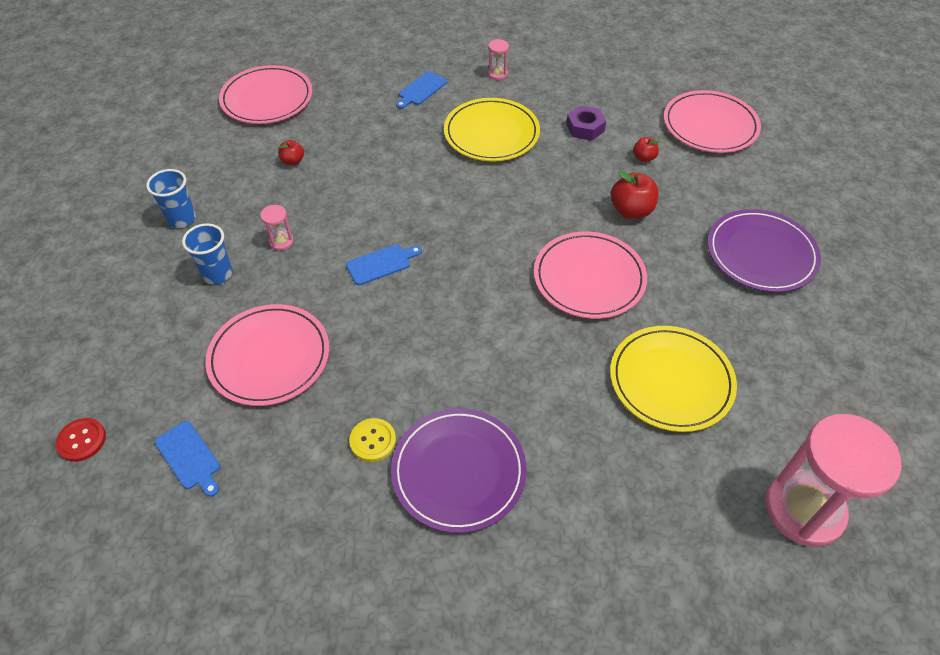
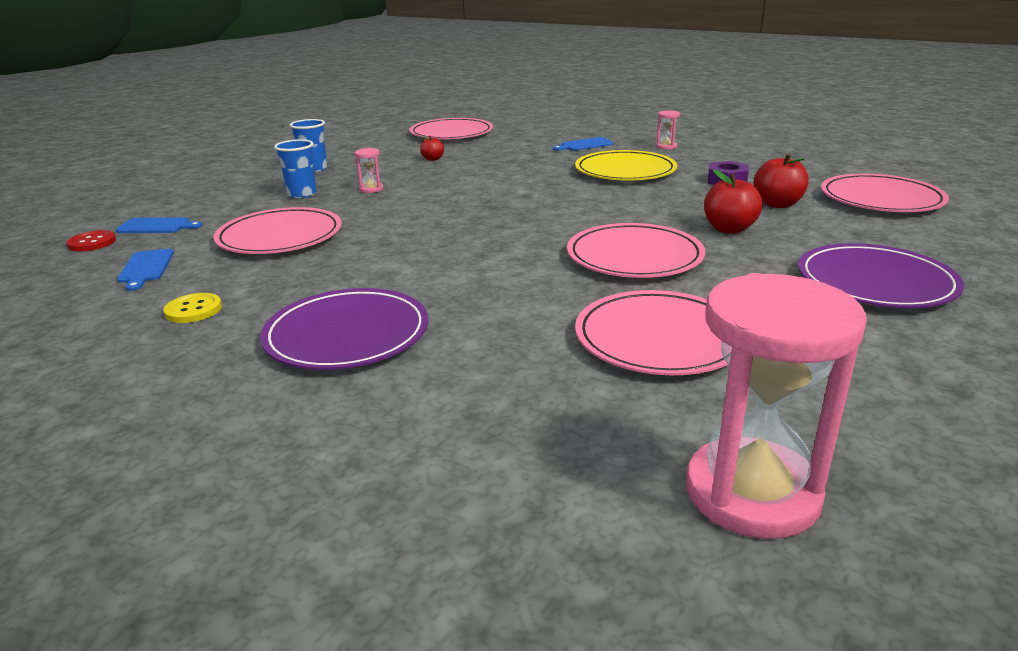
camera: 30 degrees right, 25 degrees down
(373, 441) = (296, 296): yellow button -> yellow button (193, 310)
(381, 264) = (437, 212): blue cutting board -> blue cutting board (156, 226)
(644, 158) = (777, 204): red apple -> red apple, size x1.75
(671, 380) = (659, 338): yellow plate -> pink plate

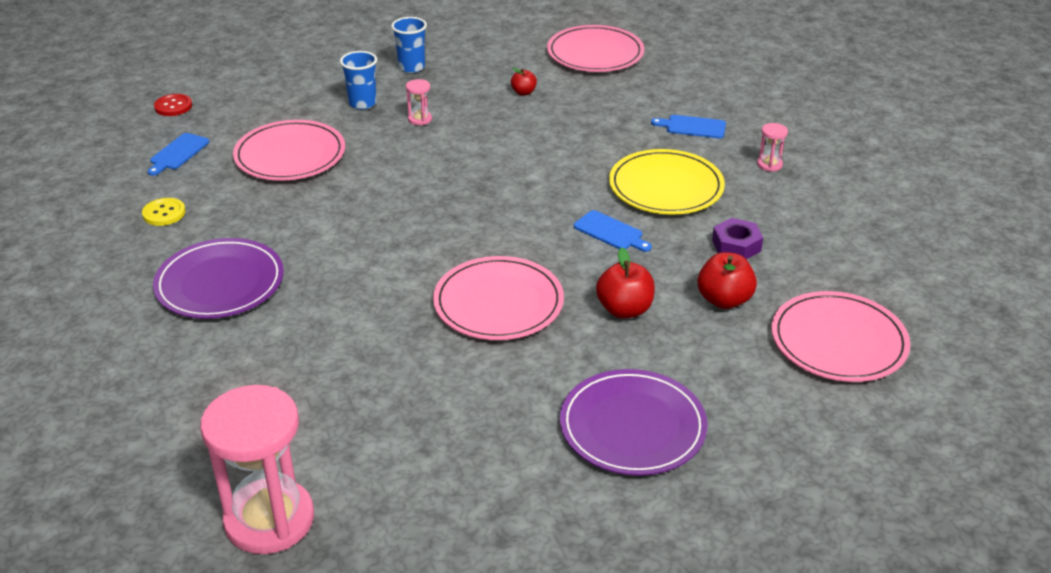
camera: 35 degrees right, 10 degrees up
(156, 226) = (227, 104): blue cutting board -> blue cutting board (610, 232)
(659, 338) = (391, 390): pink plate -> none

